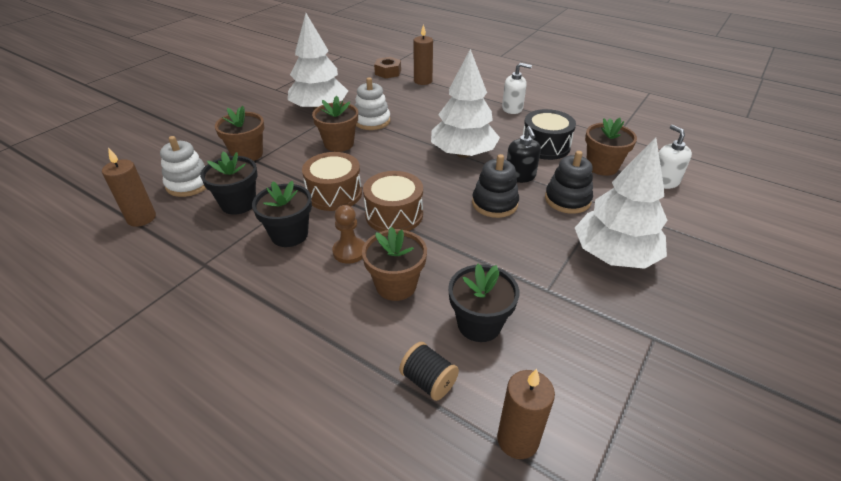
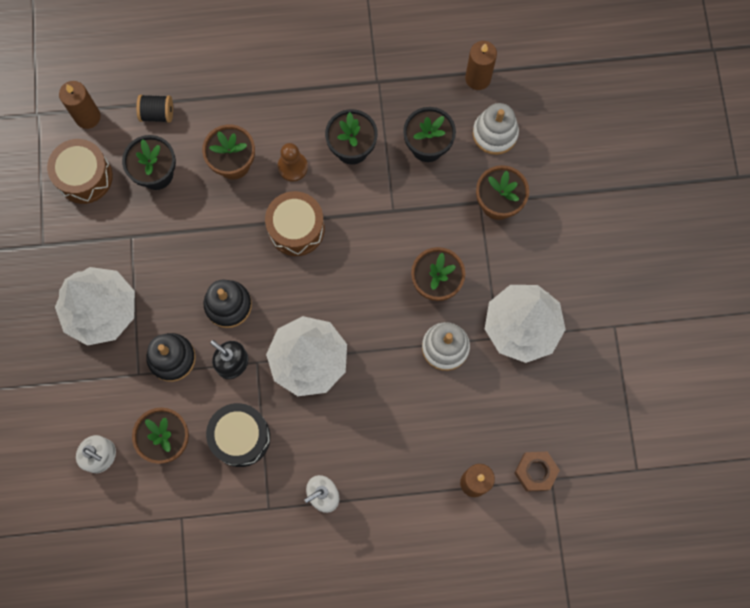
camera: 140 degrees right, 35 degrees up
(334, 193) = (367, 215): brown drum -> brown drum (84, 177)

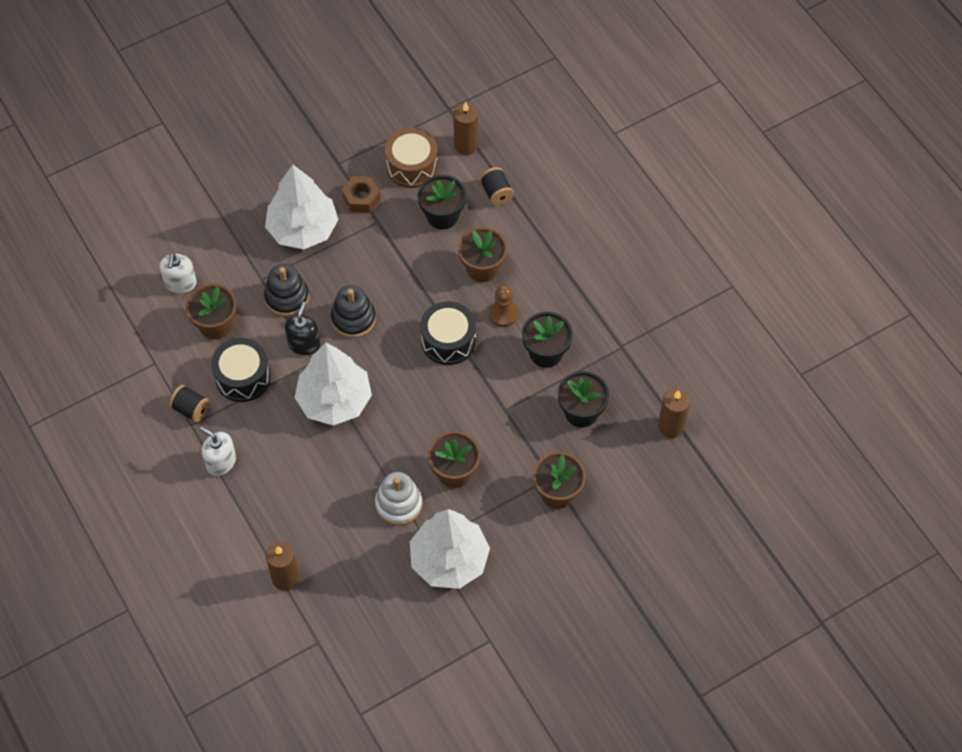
camera: 65 degrees right, 15 degrees down
(252, 501) = (191, 409): none -> black spool
(296, 228) = (448, 341): brown drum -> black drum
(495, 133) = (624, 463): white stacking toy -> none
(535, 472) = (318, 626): brown nut -> brown nut (361, 198)

